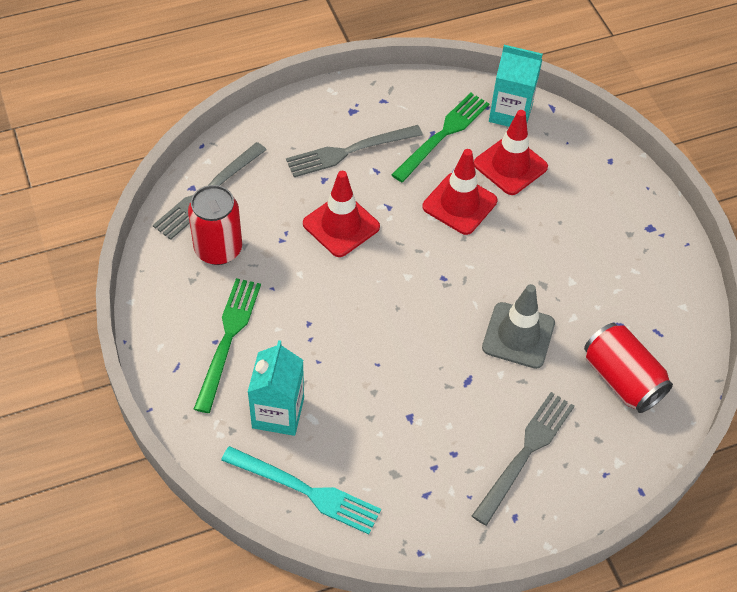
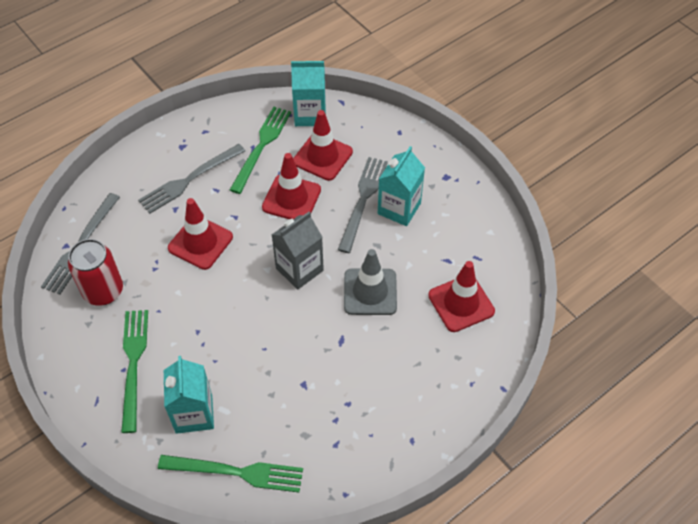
camera: 15 degrees left, 0 degrees up
(306, 491) = (236, 472): turquoise fork -> green fork
(444, 287) = (299, 269): none -> grey carton
(525, 453) = (404, 385): grey fork -> grey fork (363, 200)
(582, 249) = (399, 208): none -> turquoise carton
(622, 379) = (461, 303): red can -> red traffic cone

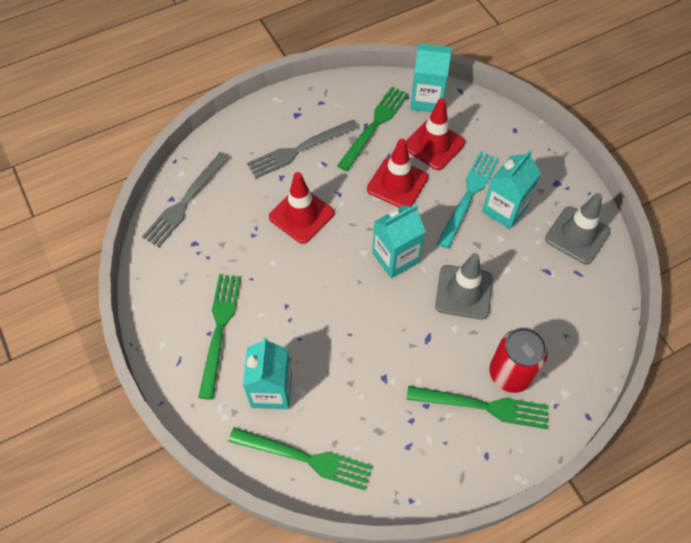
camera: 10 degrees right, 5 degrees up
(103, 291) = (200, 250): red can -> red can (510, 373)
(299, 269) = (395, 257): grey carton -> turquoise carton
(363, 200) = (469, 195): grey fork -> turquoise fork
(403, 395) = (483, 406): none -> green fork
(461, 303) = (555, 319): red traffic cone -> none
(471, 223) = (577, 235): none -> grey traffic cone

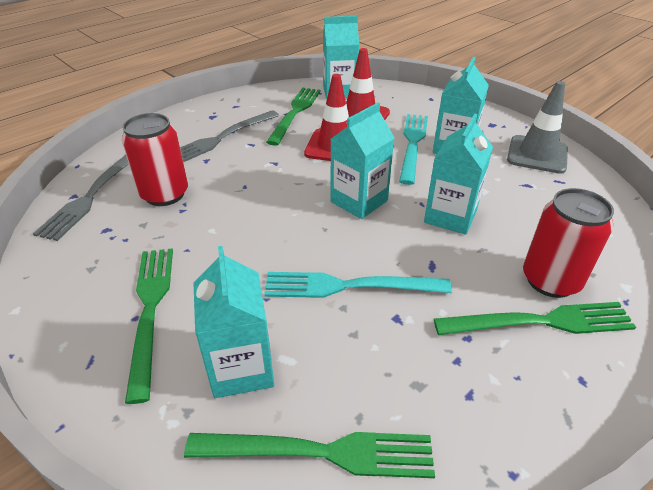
camera: 15 degrees left, 20 degrees down
(242, 213) = (164, 194): none -> red can
(301, 215) = (237, 185): red traffic cone -> none
(360, 342) = (349, 286): none -> turquoise fork
(463, 292) = (450, 216): grey traffic cone -> turquoise carton

